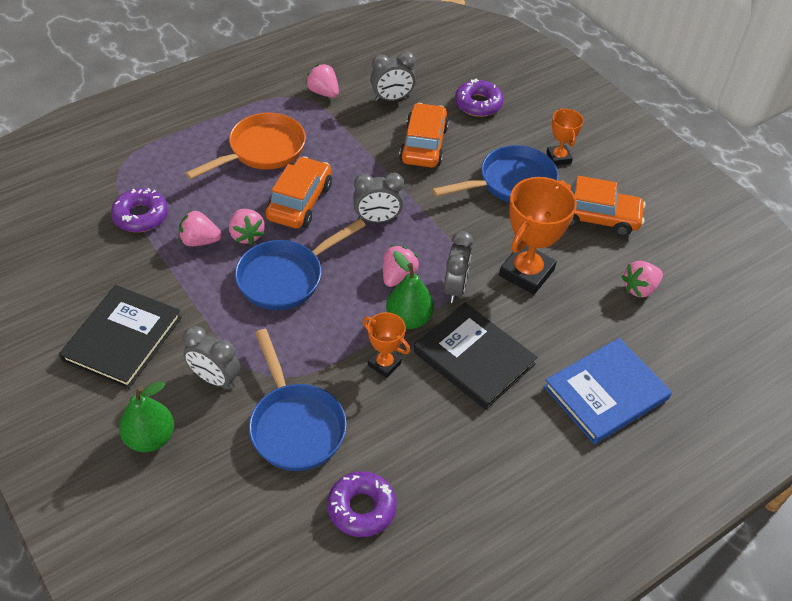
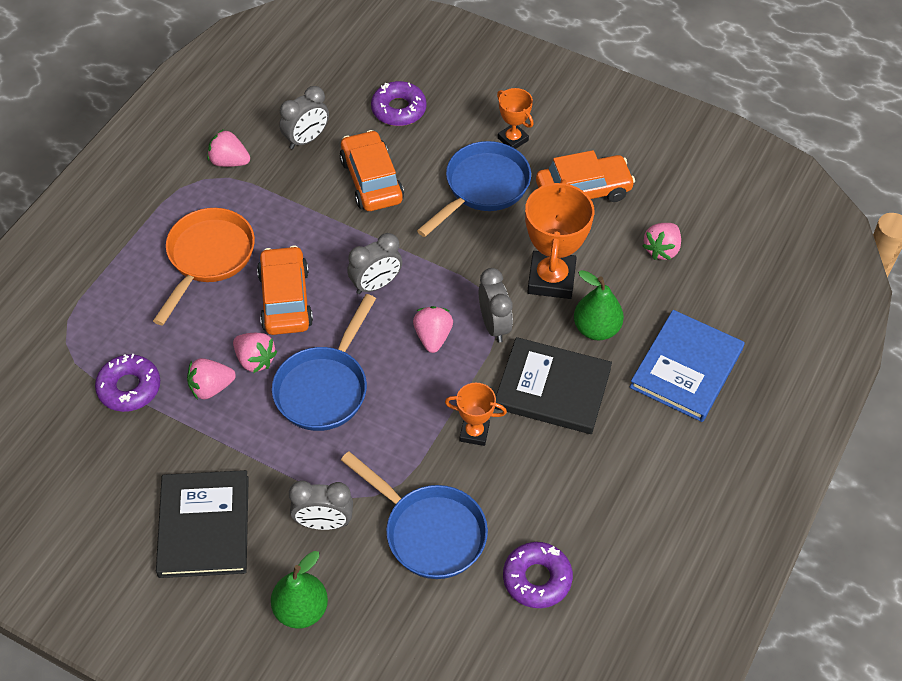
camera: 25 degrees left, 5 degrees up
(408, 319) = (469, 377): green pear -> green pear (596, 329)

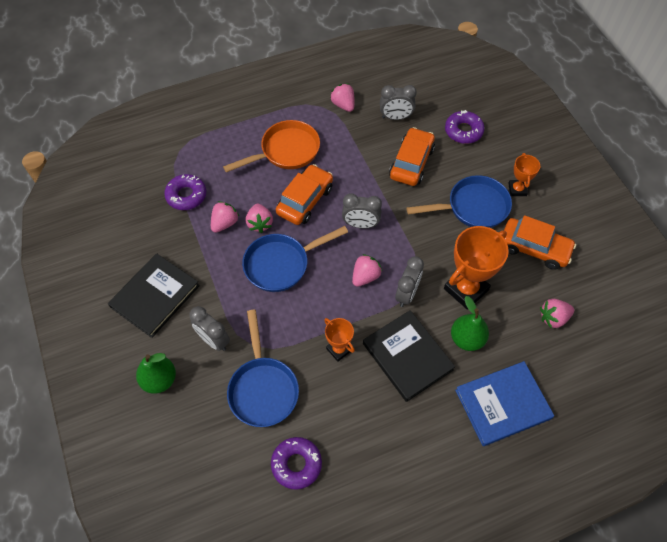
camera: 40 degrees right, 5 degrees up
(211, 387) = (225, 223): pink strawberry -> pink strawberry turned 105 degrees clockwise

